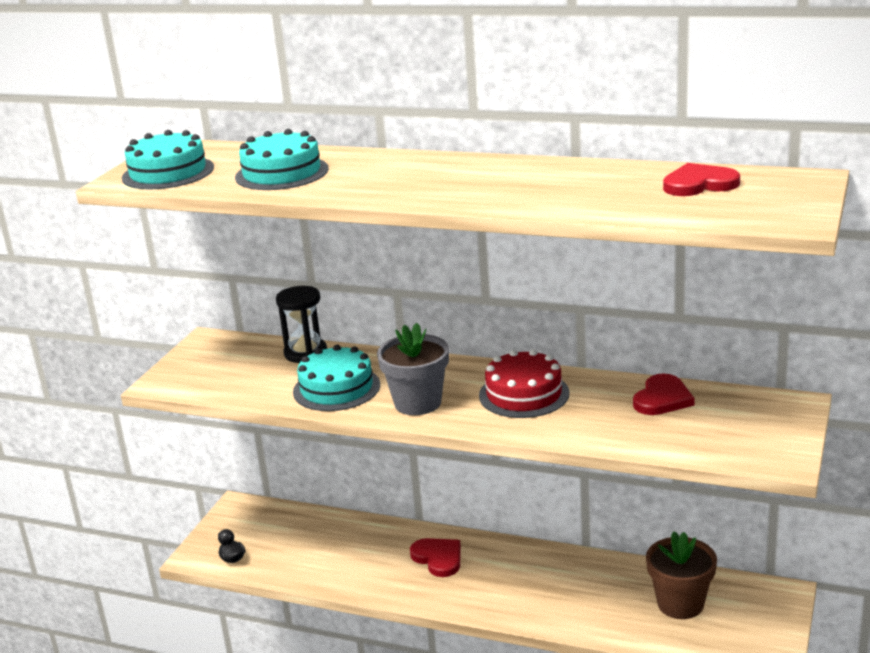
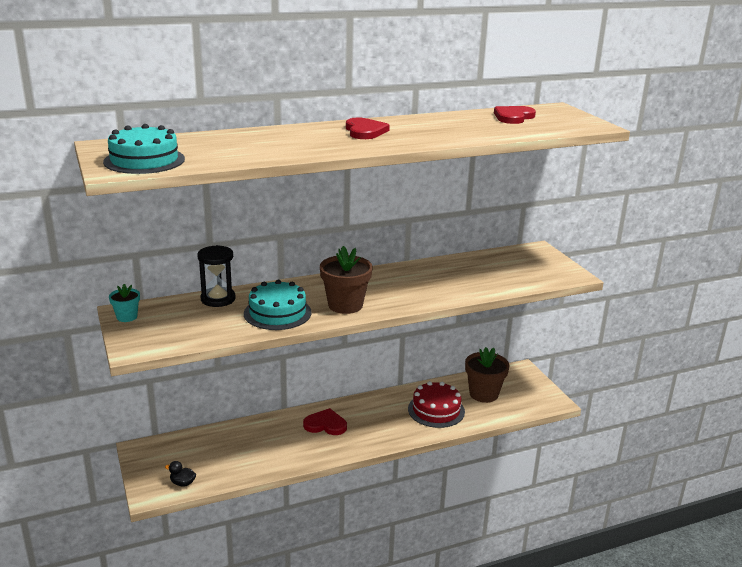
camera: 45 degrees left, 0 degrees up
(202, 347) = (127, 317): none -> turquoise flower pot
(282, 173) = (242, 147): turquoise cake -> none
(417, 403) = (345, 305): grey flower pot -> brown flower pot
(524, 394) = (399, 282): red cake -> red cake (436, 410)
(662, 398) = (474, 264): red heart -> red heart (365, 131)

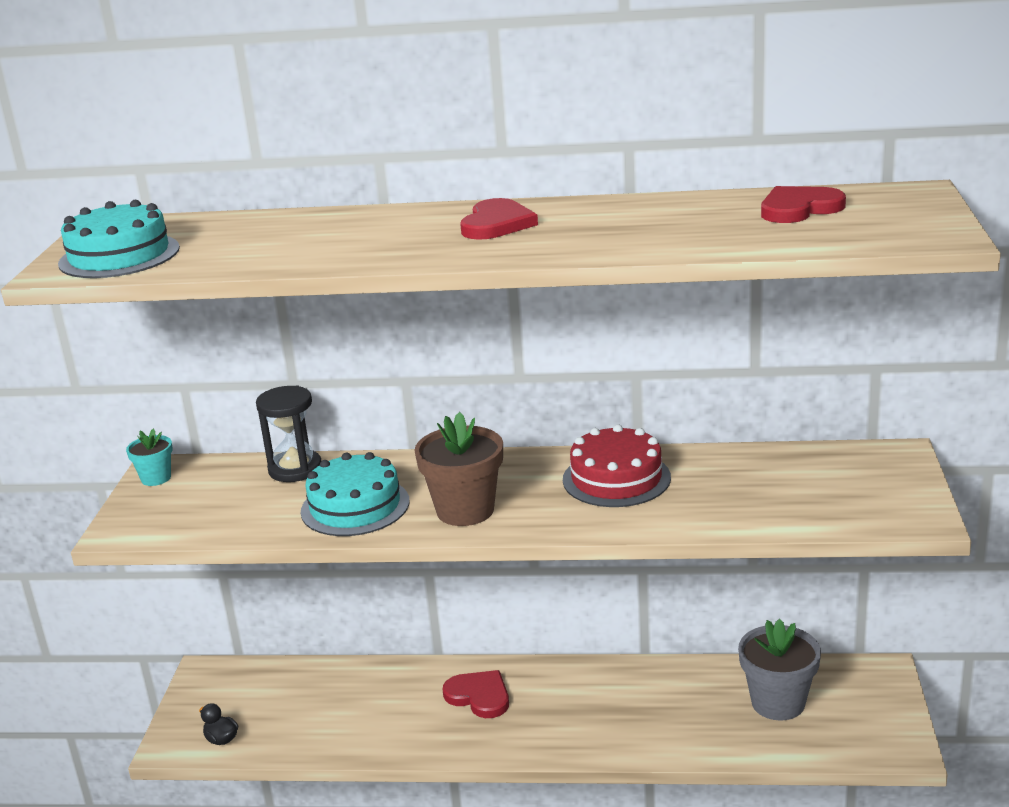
camera: 30 degrees right, 0 degrees up
(436, 410) = (673, 713): red cake -> red cake (616, 478)
(483, 394) = (778, 703): brown flower pot -> grey flower pot

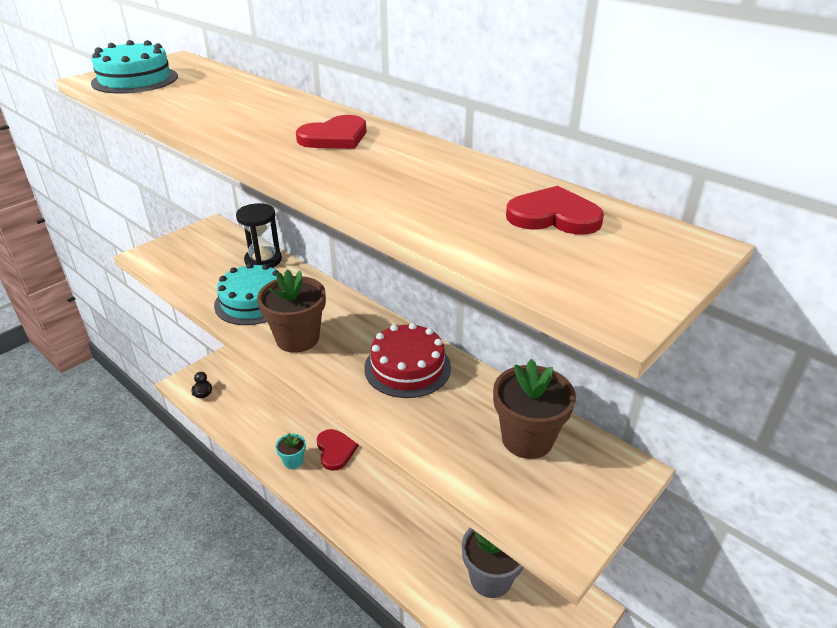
camera: 35 degrees right, 10 degrees up
(156, 478) = (202, 231): turquoise flower pot -> turquoise flower pot (293, 461)
(798, 474) = (527, 439): none -> brown flower pot

